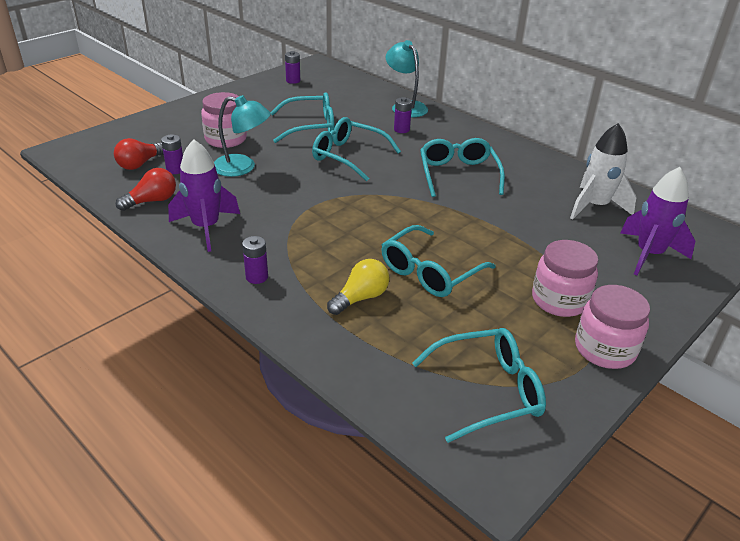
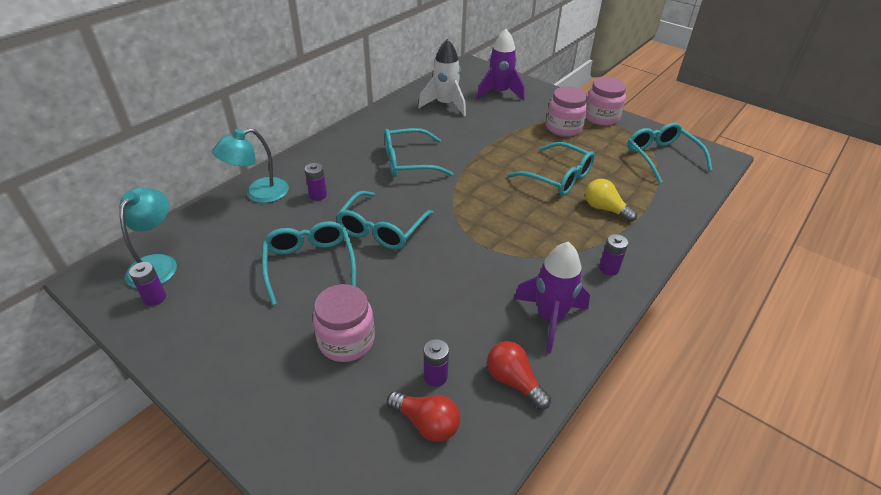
camera: 95 degrees left, 5 degrees up
(242, 167) = (419, 311): turquoise lamp -> turquoise lamp (157, 264)

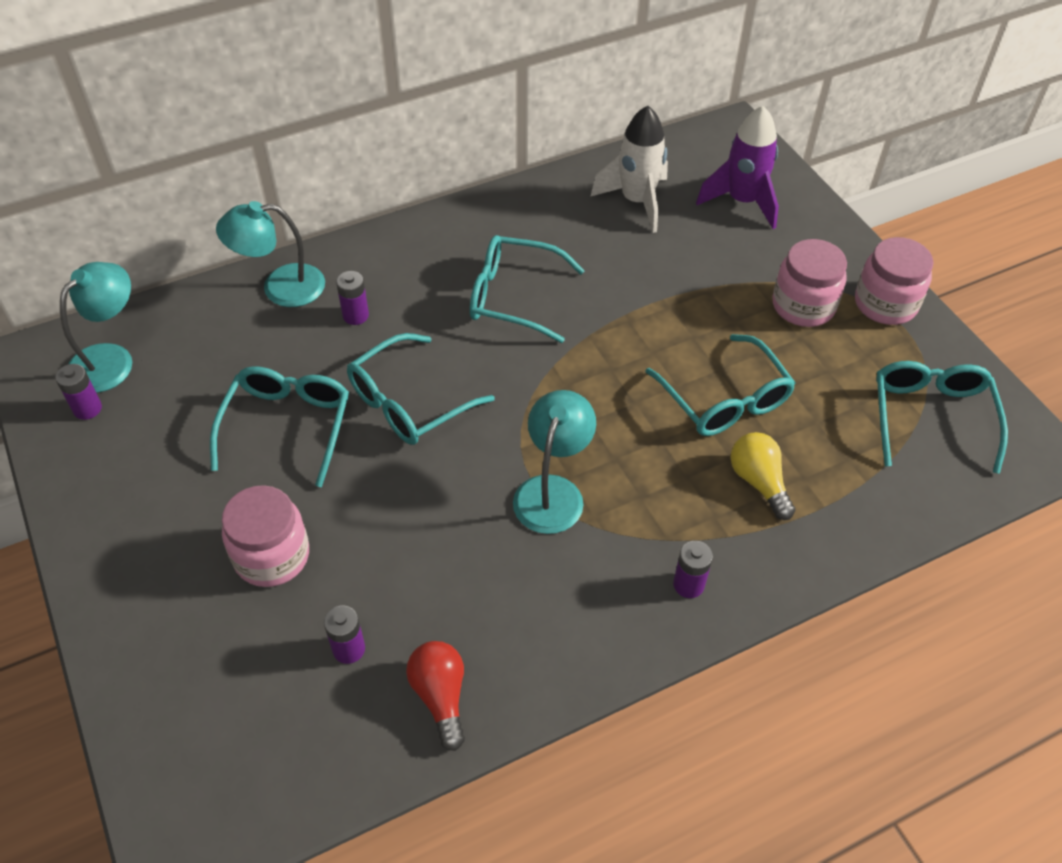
camera: 25 degrees right, 10 degrees up
(426, 423) = (302, 705): red light bulb -> none
(500, 247) = (552, 491): none -> turquoise lamp
(550, 318) = (548, 628): purple rocket -> none

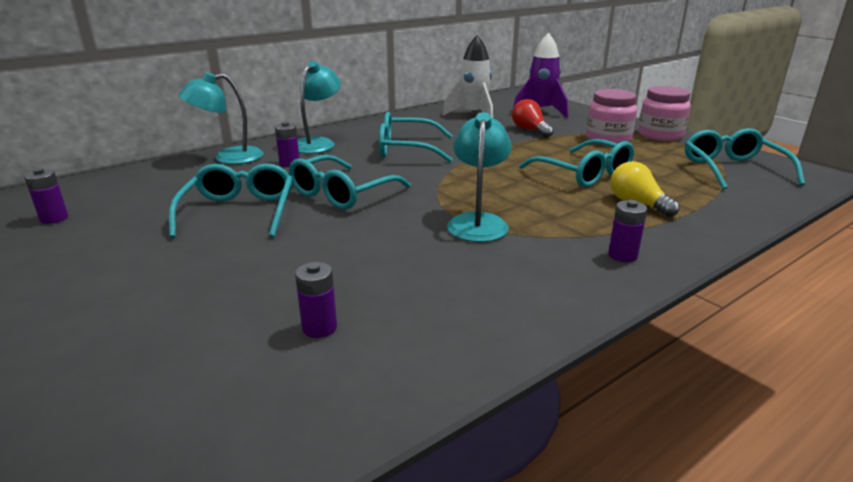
camera: 10 degrees left, 25 degrees down
(110, 359) = (81, 195): turquoise lamp -> turquoise lamp (317, 143)
(272, 556) = (230, 278): pink jar -> none
(440, 696) = (427, 349): red light bulb -> red light bulb (530, 130)

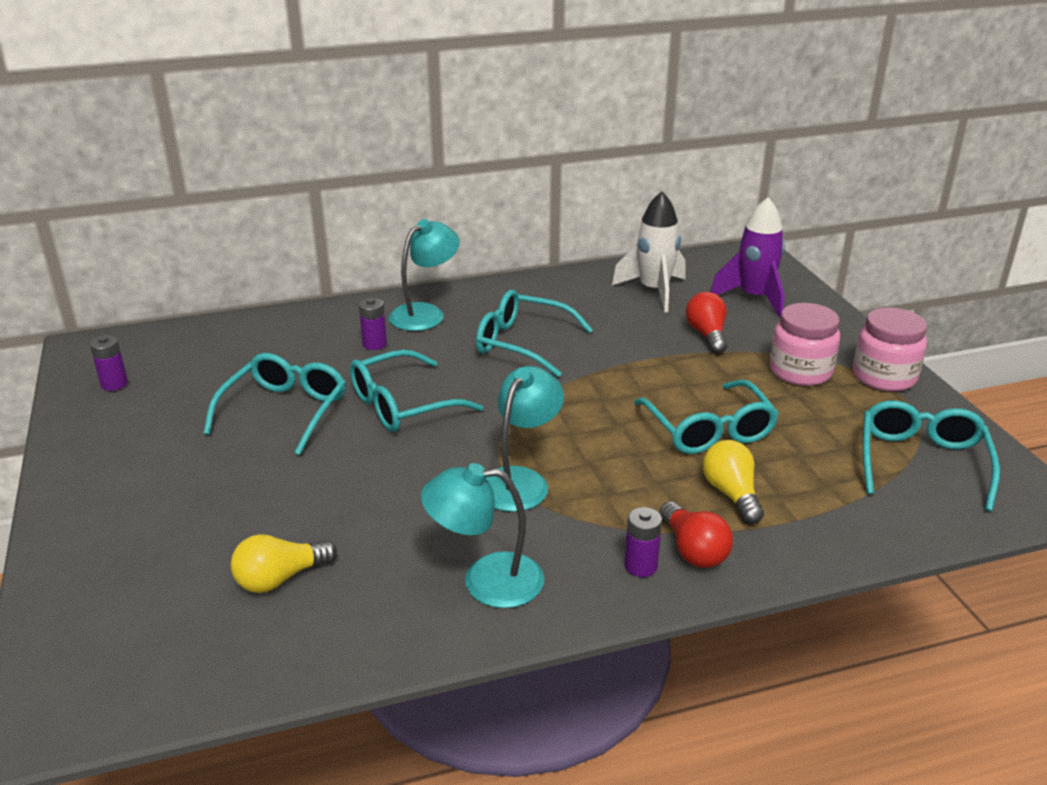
camera: 20 degrees right, 5 degrees up
(228, 157) = (315, 321): turquoise lamp -> turquoise lamp (486, 580)
(319, 327) = (280, 578): purple battery -> yellow light bulb
(649, 239) = (693, 550): none -> red light bulb

